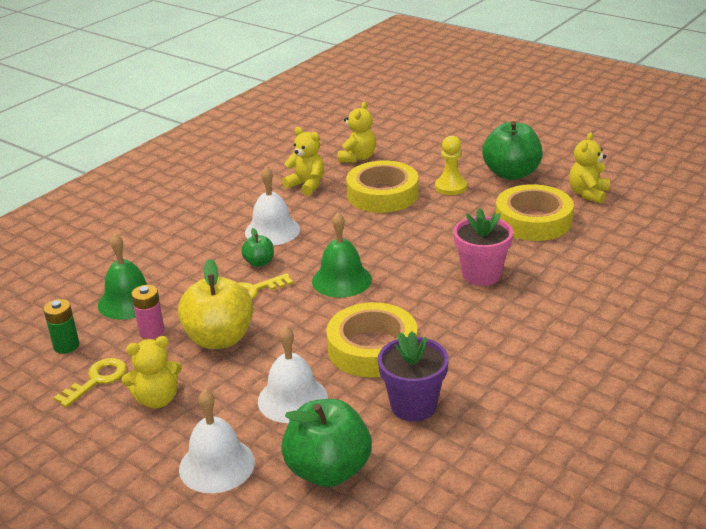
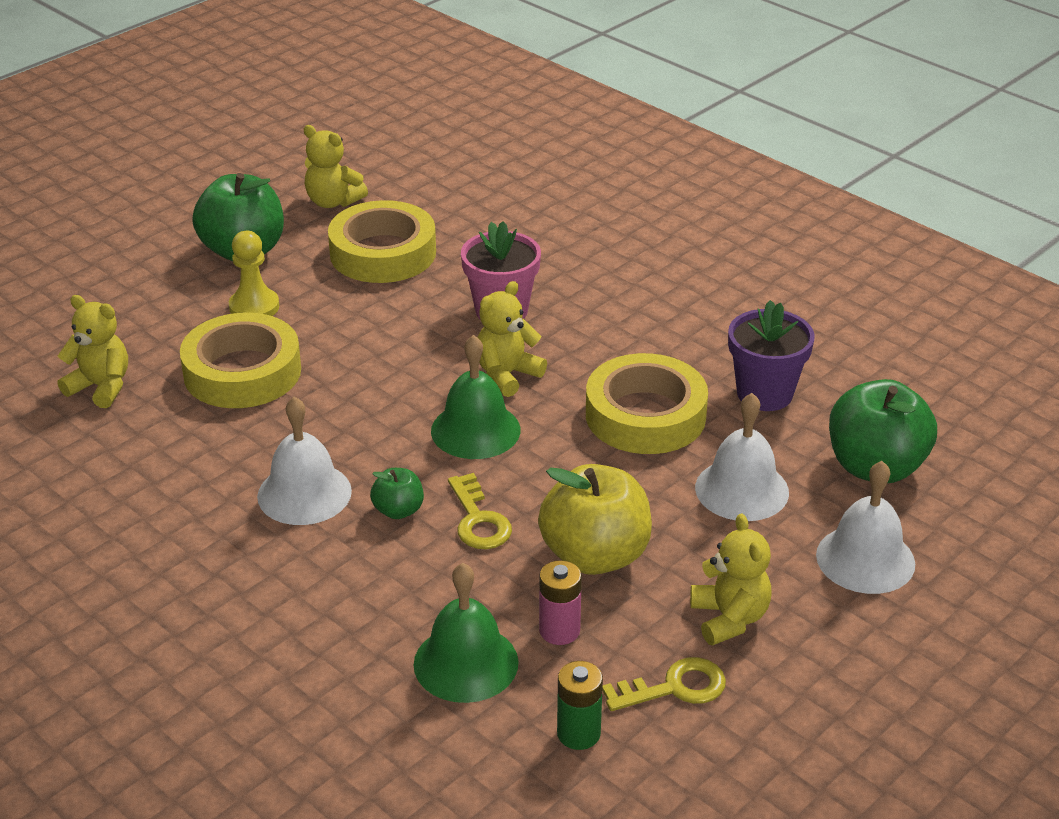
camera: 85 degrees left, 5 degrees up
(97, 380) = (675, 687): yellow key -> yellow key turned 120 degrees clockwise
(306, 185) = (168, 449): yellow teddy bear -> yellow teddy bear (507, 375)

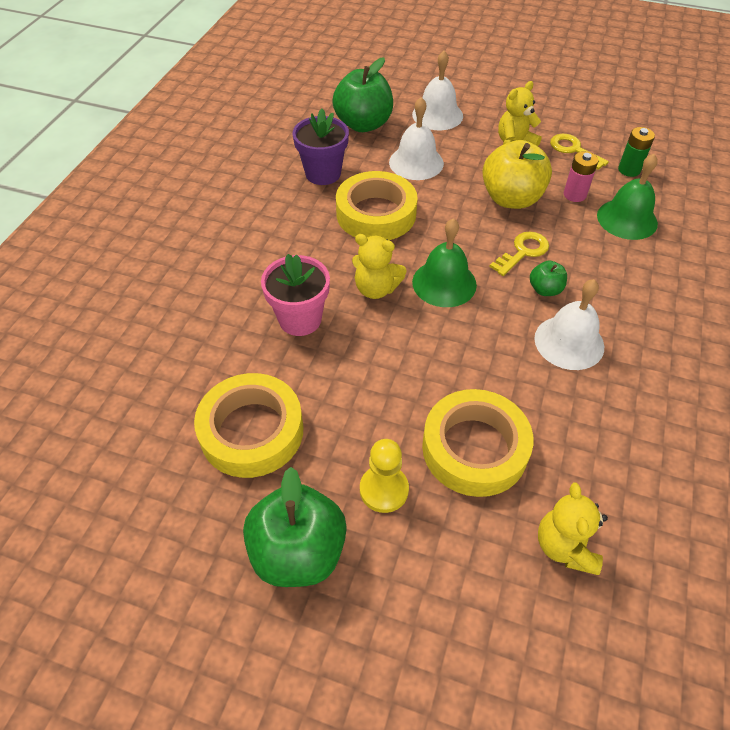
camera: 115 degrees left, 15 degrees up
(333, 202) = (174, 517): yellow teddy bear -> none

